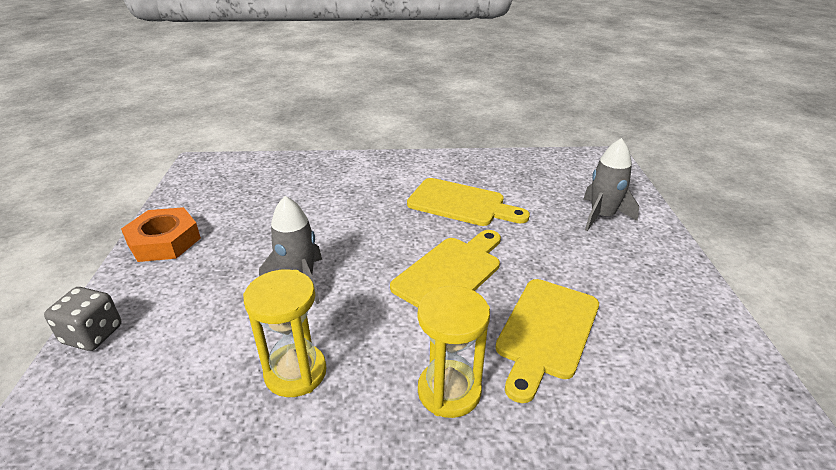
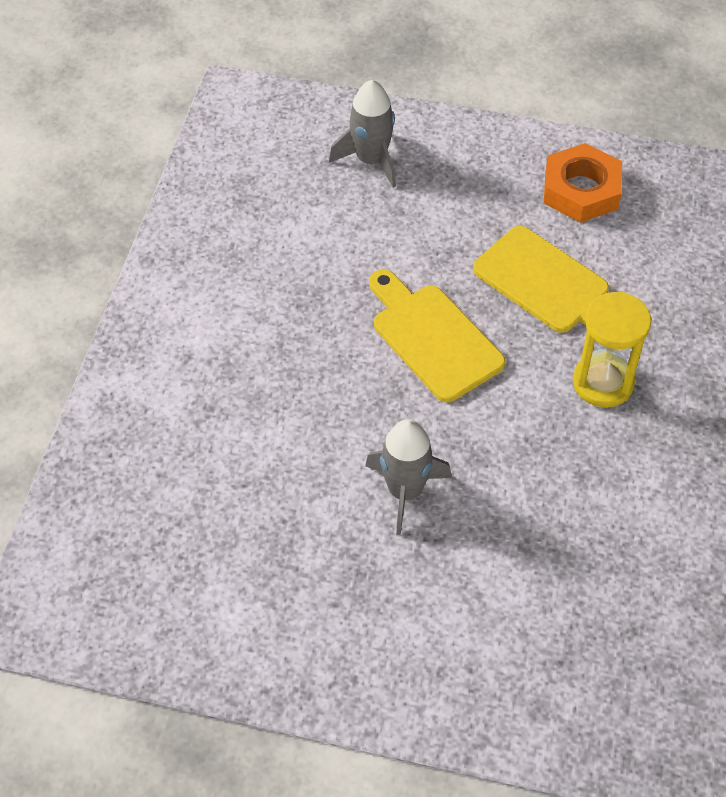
camera: 75 degrees left, 20 degrees up
(92, 334) = (444, 713): grey dice -> none
(164, 241) = (263, 654): orange nut -> orange nut (581, 190)
(295, 372) = (552, 505): yellow hourglass -> none
(461, 204) = (292, 289): yellow cutting board -> none

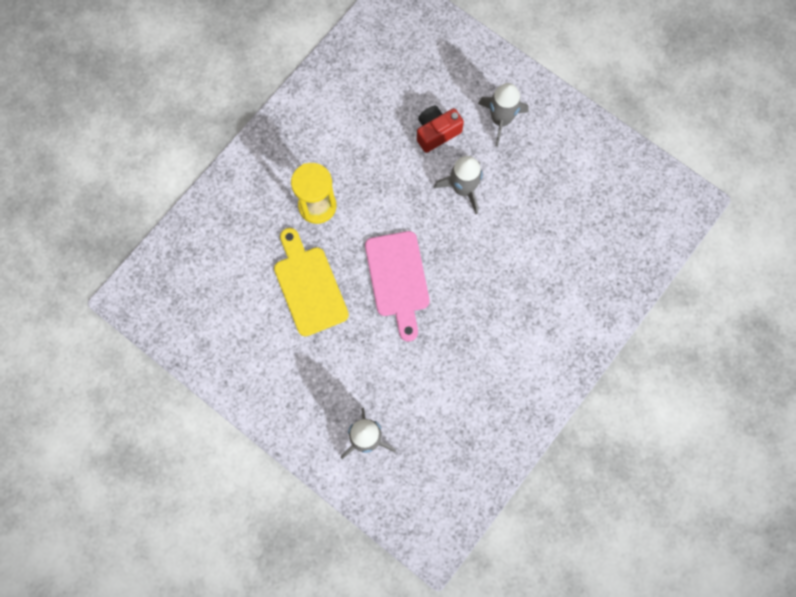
camera: 155 degrees left, 20 degrees up
(399, 622) = (501, 120): none -> grey rocket
(433, 337) = (398, 279): yellow cutting board -> pink cutting board
(491, 557) = (436, 132): none -> red camera
(581, 190) = (244, 349): orange nut -> none

